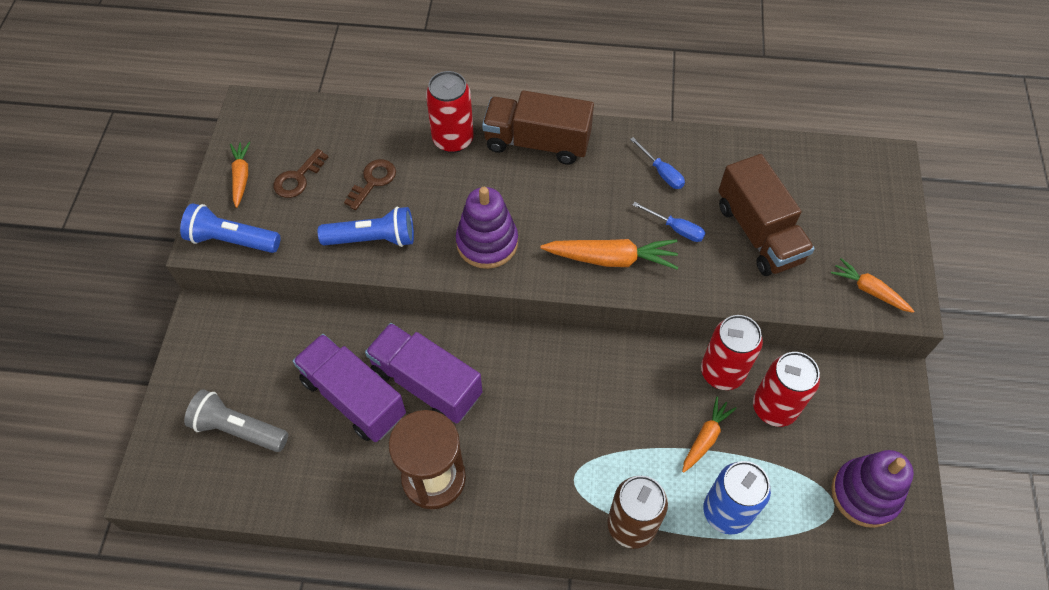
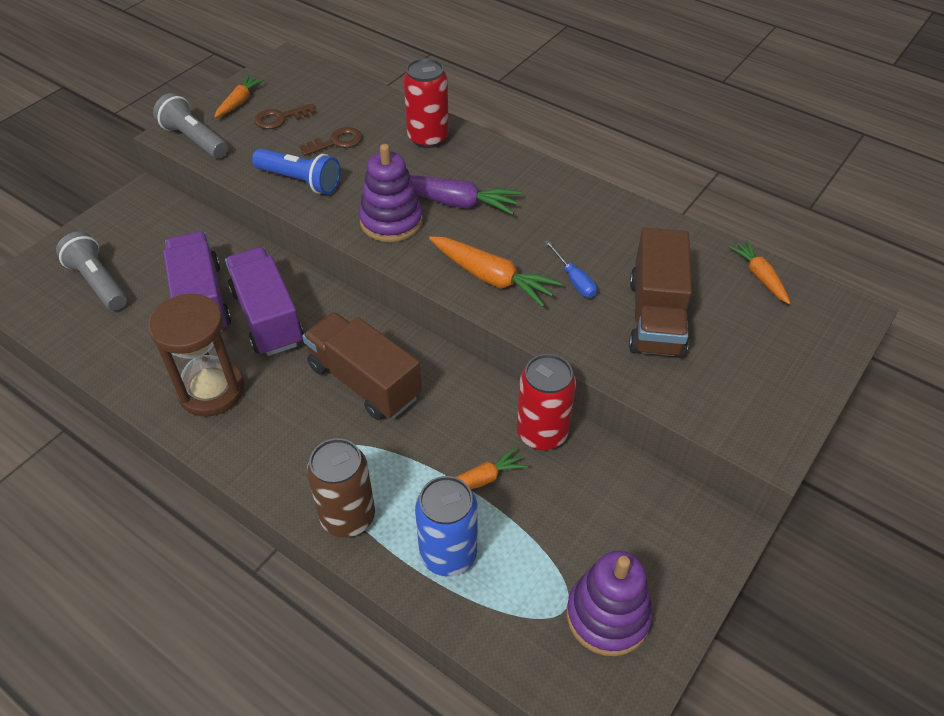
camera: 30 degrees right, 10 degrees down
(231, 240) = (194, 139): blue flashlight -> grey flashlight
(526, 197) = (454, 202): none -> purple carrot
(537, 143) = (499, 166): brown truck -> brown truck (364, 382)
(661, 172) = (597, 231): blue screwdriver -> none
(774, 407) = (571, 488): red can -> none
(869, 290) = (738, 415): orange carrot -> orange carrot (760, 277)

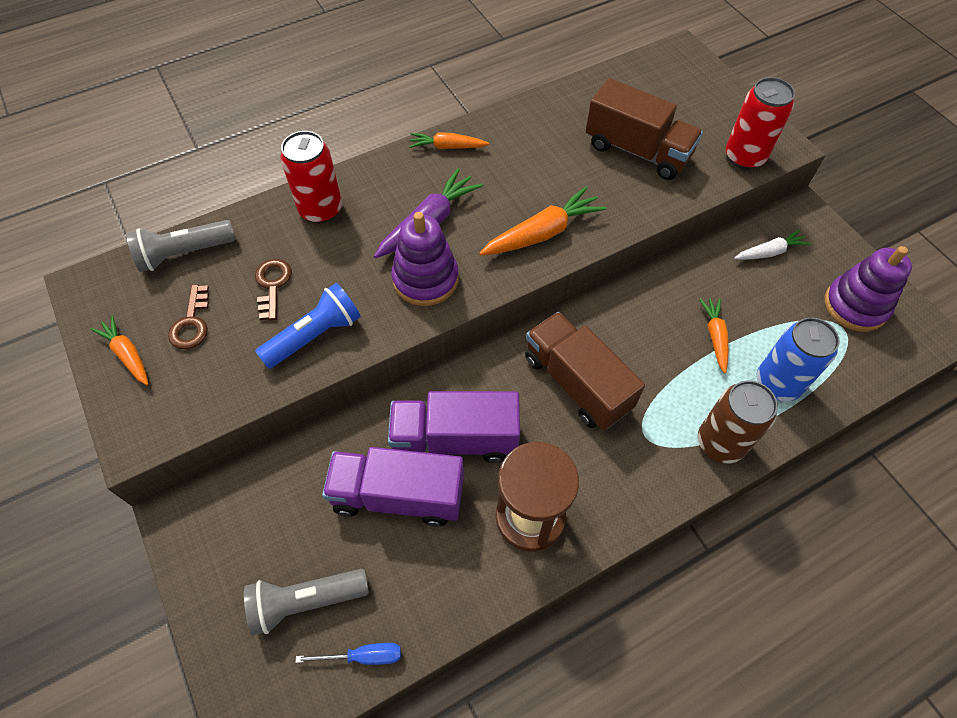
camera: 65 degrees left, 10 degrees up
(194, 139) = (165, 420): grey flashlight -> grey flashlight (184, 254)
(364, 382) = (577, 383): brown truck -> brown truck turned 75 degrees clockwise
(542, 433) = (684, 279): red can -> red can (744, 157)
(574, 280) = (573, 181): blue screwdriver -> blue screwdriver (363, 656)
(634, 505) = (769, 252): none -> white carrot
(760, 277) = (625, 78): orange carrot -> orange carrot (447, 147)

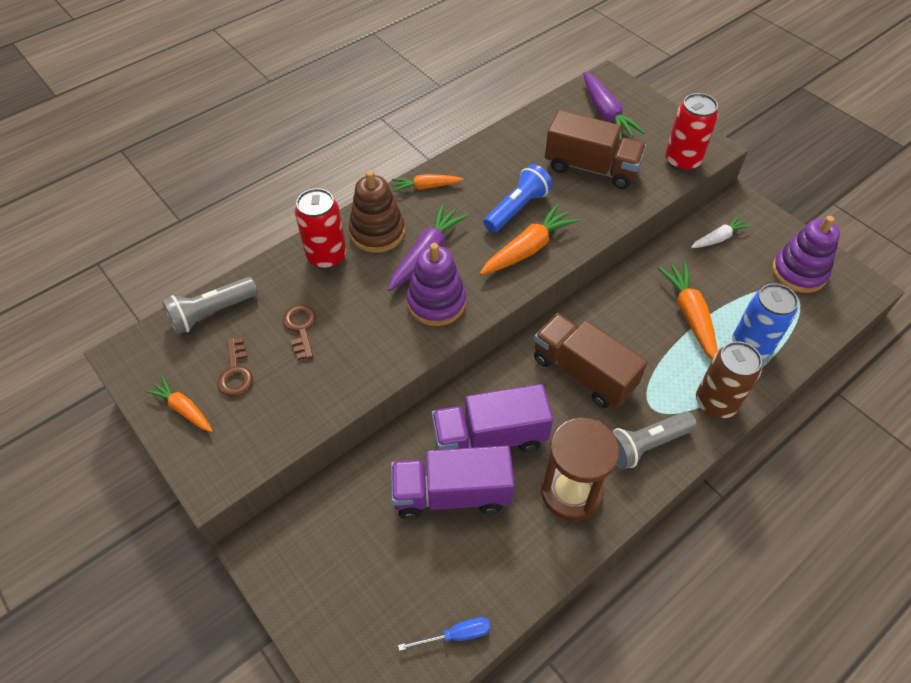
camera: 10 degrees left, 5 degrees down
(305, 601) = (392, 599): grey flashlight -> grey flashlight (645, 445)
(315, 335) = (351, 365): blue flashlight -> blue flashlight (517, 208)
(381, 190) = (377, 232): none -> brown stacking toy
(669, 90) = (606, 113): none -> purple carrot
(715, 337) = (690, 316): orange carrot -> orange carrot, size x1.61

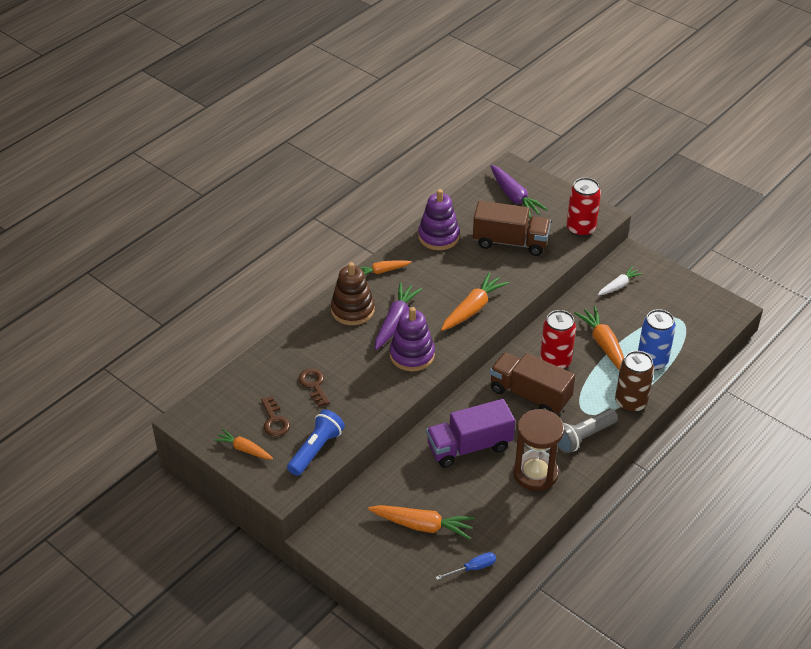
camera: 10 degrees left, 10 degrees down
(211, 313) = (241, 383): grey flashlight -> none
(327, 256) = (318, 332): red can -> red can (555, 361)
(401, 551) = (422, 525): none -> orange carrot
(452, 494) = (450, 486): purple truck -> none
(517, 208) = (458, 279): blue flashlight -> blue flashlight (316, 449)
(799, 272) = (683, 304): purple stacking toy -> purple stacking toy (438, 236)

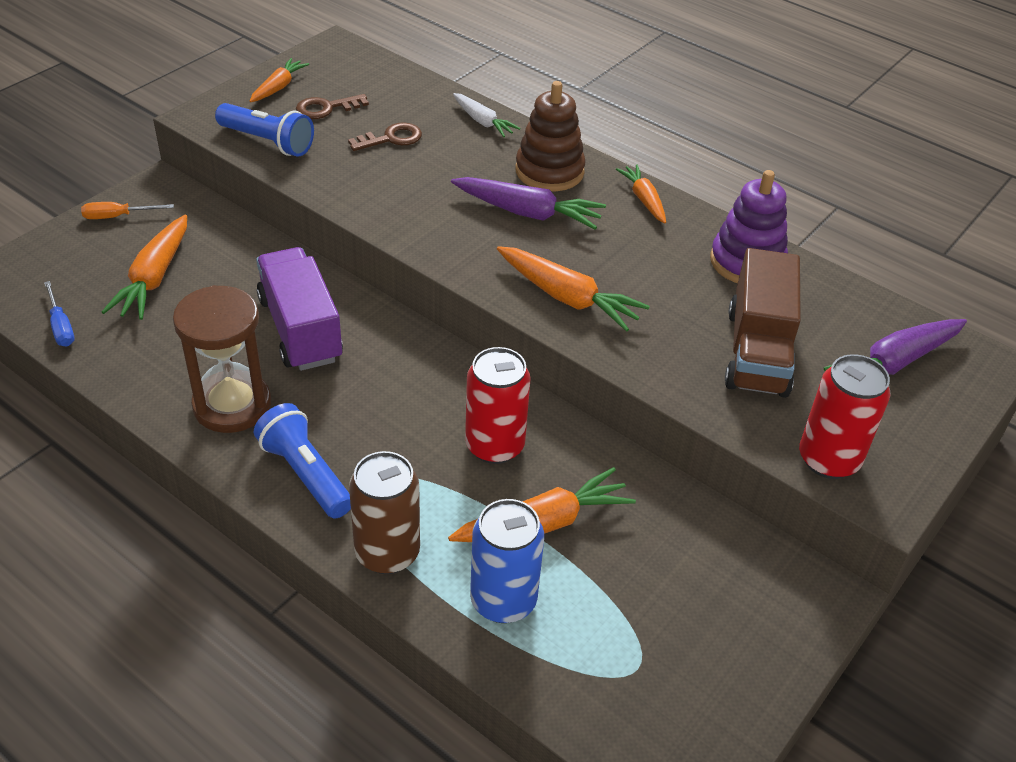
camera: 85 degrees right, 0 degrees up
(355, 556) = (118, 216): none -> orange screwdriver
(412, 355) = (452, 228): purple stacking toy -> none
(530, 395) = (411, 407): brown truck -> none
(583, 437) = (305, 473): grey flashlight -> blue flashlight
(618, 286) = (722, 561): white carrot -> white carrot (482, 121)

